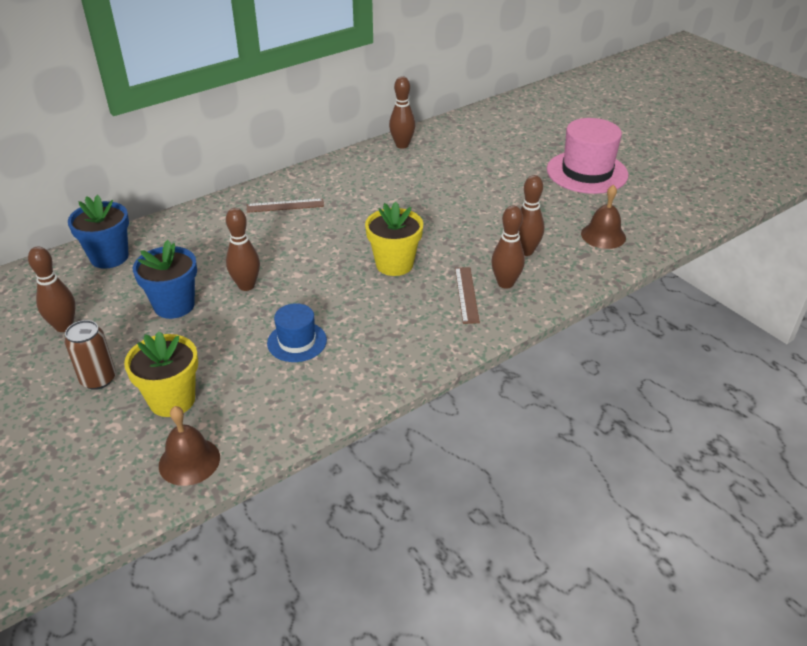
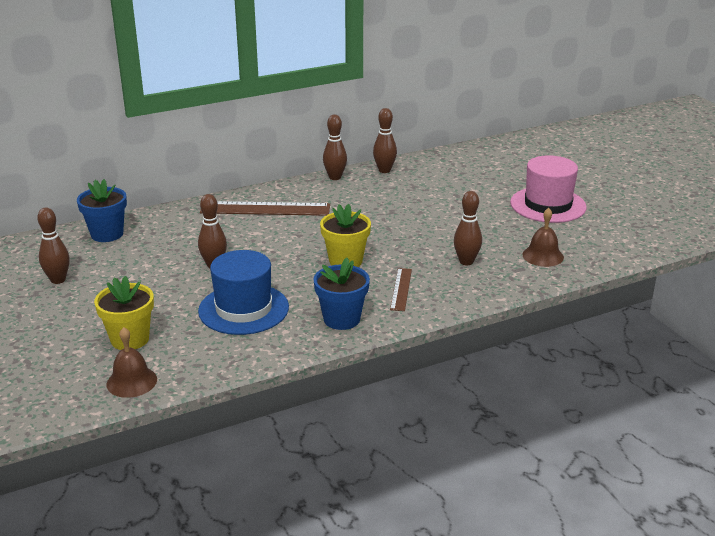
camera: 10 degrees right, 10 degrees down
(98, 379) = (75, 319): brown can -> none
(174, 305) = (150, 274): blue flower pot -> blue flower pot (341, 319)
(285, 205) = (265, 209): brown ruler -> brown ruler, size x1.89
(297, 342) = (243, 309): blue hat -> blue hat, size x1.76
(505, 283) = (439, 284): brown bowling pin -> brown bowling pin (335, 177)

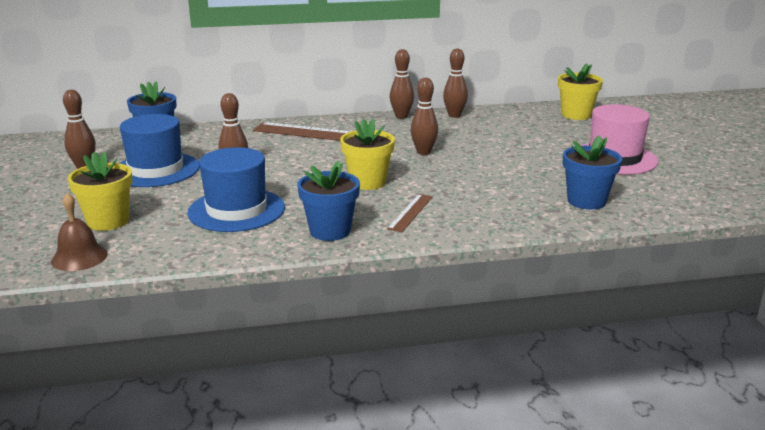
camera: 15 degrees right, 5 degrees down
(134, 273) = (156, 170): none -> blue hat
(466, 261) = (496, 197): brown bowling pin -> brown bowling pin (423, 152)
(495, 157) = (576, 115): none -> yellow flower pot
(543, 256) = (586, 201): brown bell -> blue flower pot

